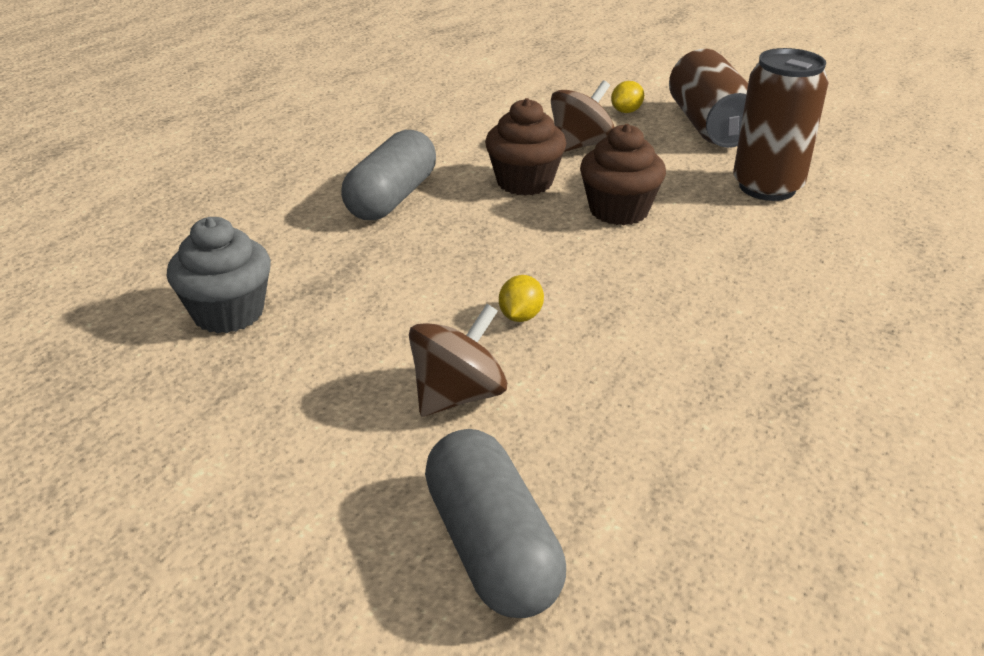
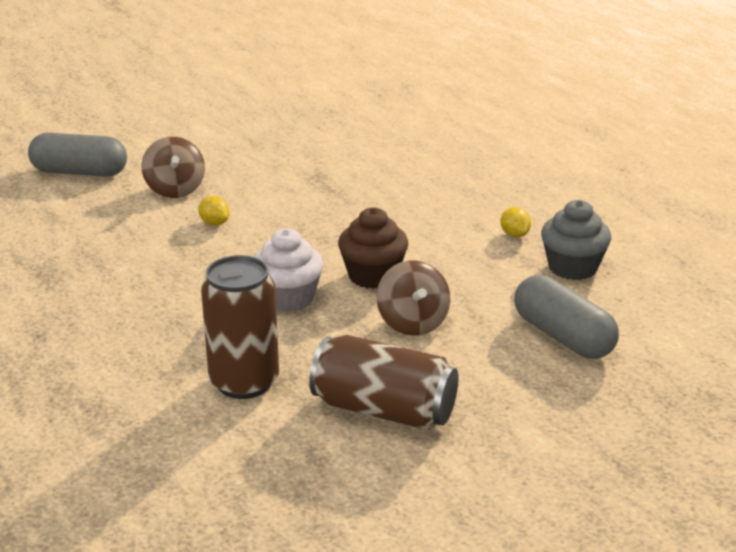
camera: 120 degrees right, 5 degrees down
(228, 313) = (319, 151): grey cupcake -> grey cupcake (572, 267)
(392, 198) = (402, 221): grey capsule -> grey capsule (563, 336)
(619, 210) = (288, 298): brown cupcake -> white cupcake
(626, 111) = (462, 376): yellow lemon -> yellow lemon (514, 235)

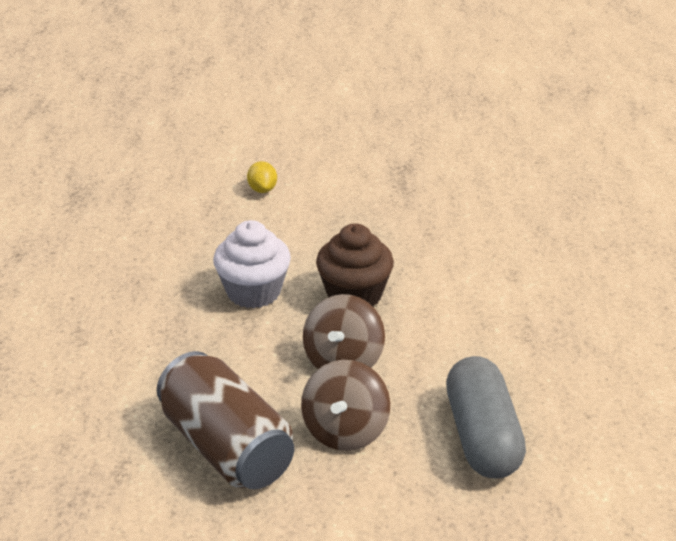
camera: 30 degrees right, 5 degrees up
(80, 172) = (197, 102): grey capsule -> none
(175, 189) = (261, 143): brown spinning top -> brown spinning top (345, 431)
(244, 382) = (134, 366): brown can -> none
(514, 235) = (543, 297): yellow lemon -> none
(572, 267) = (570, 358): grey cupcake -> none

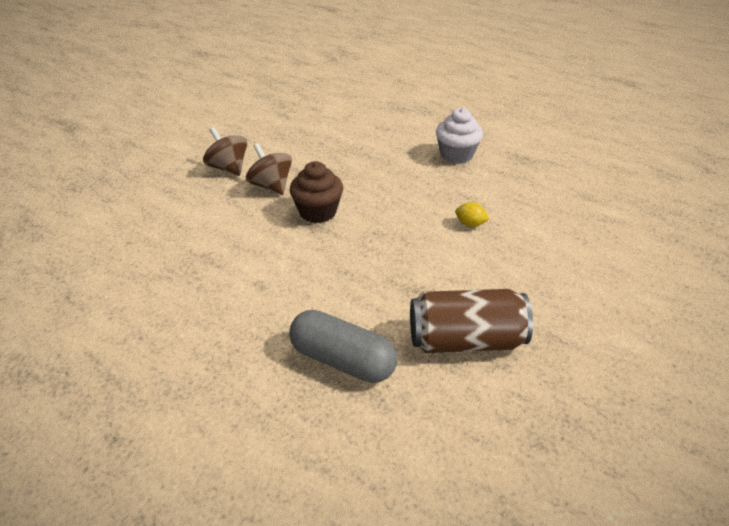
camera: 125 degrees right, 5 degrees up
(227, 447) = (262, 138): brown can -> brown can (465, 340)
(253, 292) = (361, 181): white cupcake -> white cupcake (456, 155)
(482, 436) = (168, 202): grey capsule -> grey capsule (342, 360)

